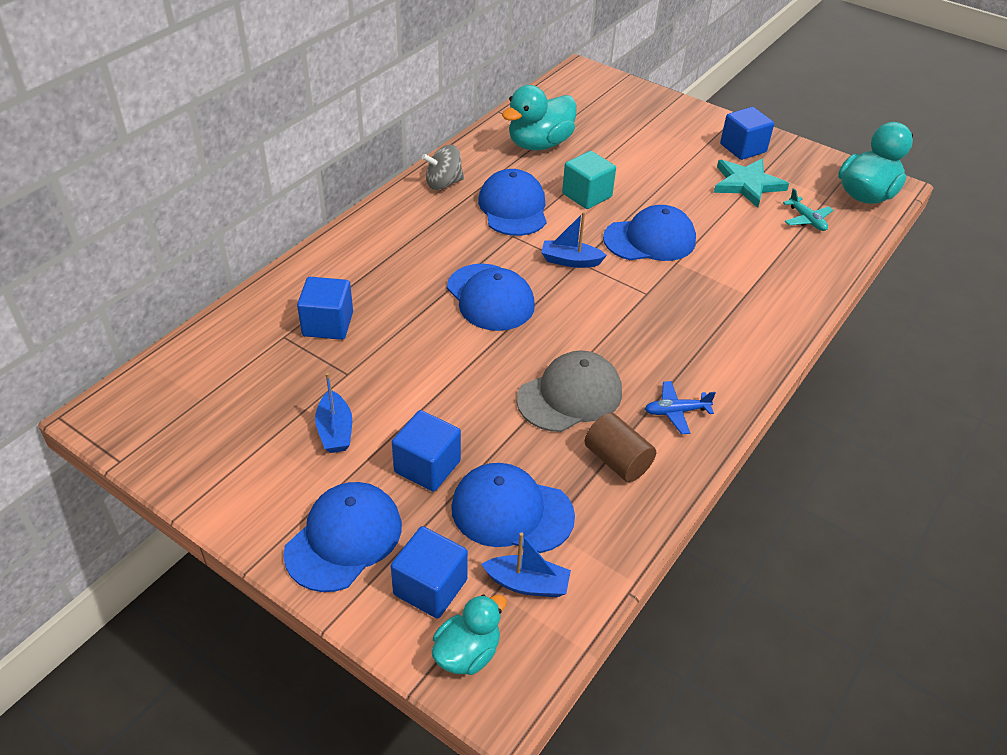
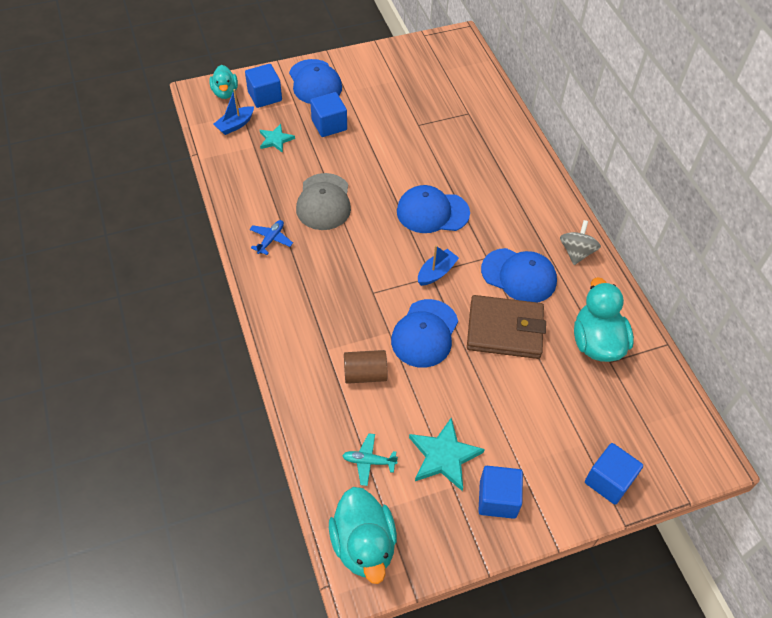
camera: 125 degrees right, 10 degrees up
(328, 324) = (465, 133): blue cube -> blue cube (608, 481)
(335, 431) = (381, 104): blue boat -> none
(511, 511) = (275, 140): blue cap -> turquoise star
(587, 195) = (505, 330): turquoise cube -> brown wallet
(617, 461) = (265, 194): brown cylinder -> brown cylinder (365, 374)

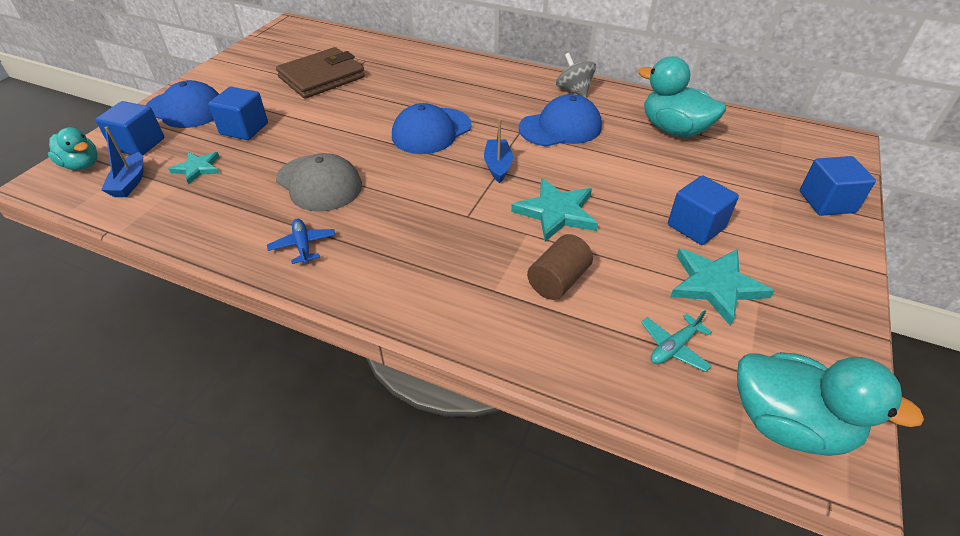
camera: 45 degrees left, 10 degrees down
(425, 333) = (556, 212): blue cap -> turquoise star
(497, 499) = (798, 279): blue cube -> blue cube (696, 226)
(505, 330) = (607, 165): brown wallet -> brown wallet (322, 77)

